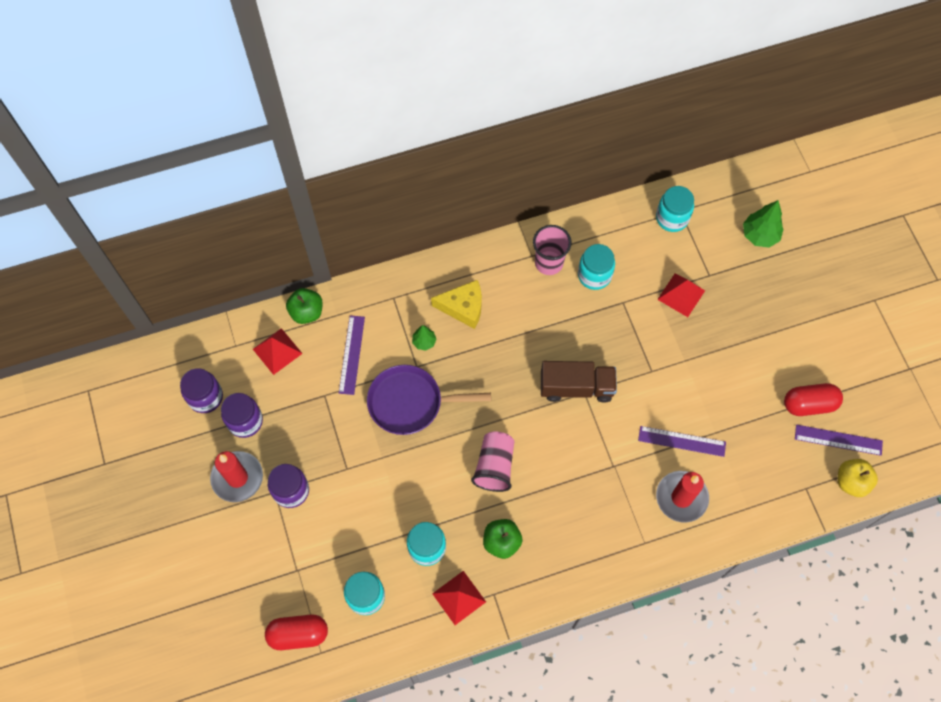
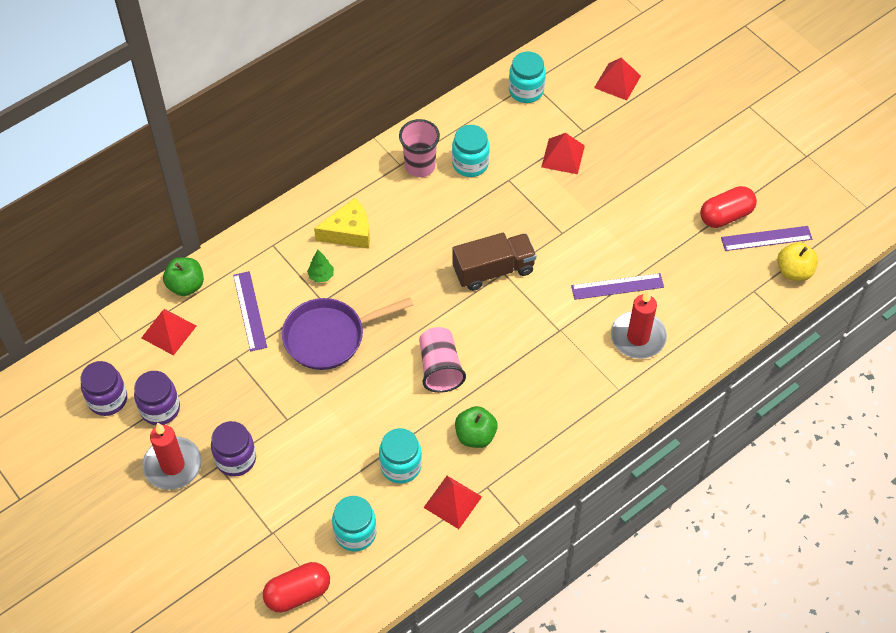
camera: 20 degrees left, 10 degrees down
(759, 235) = (617, 81): green tree -> red pyramid

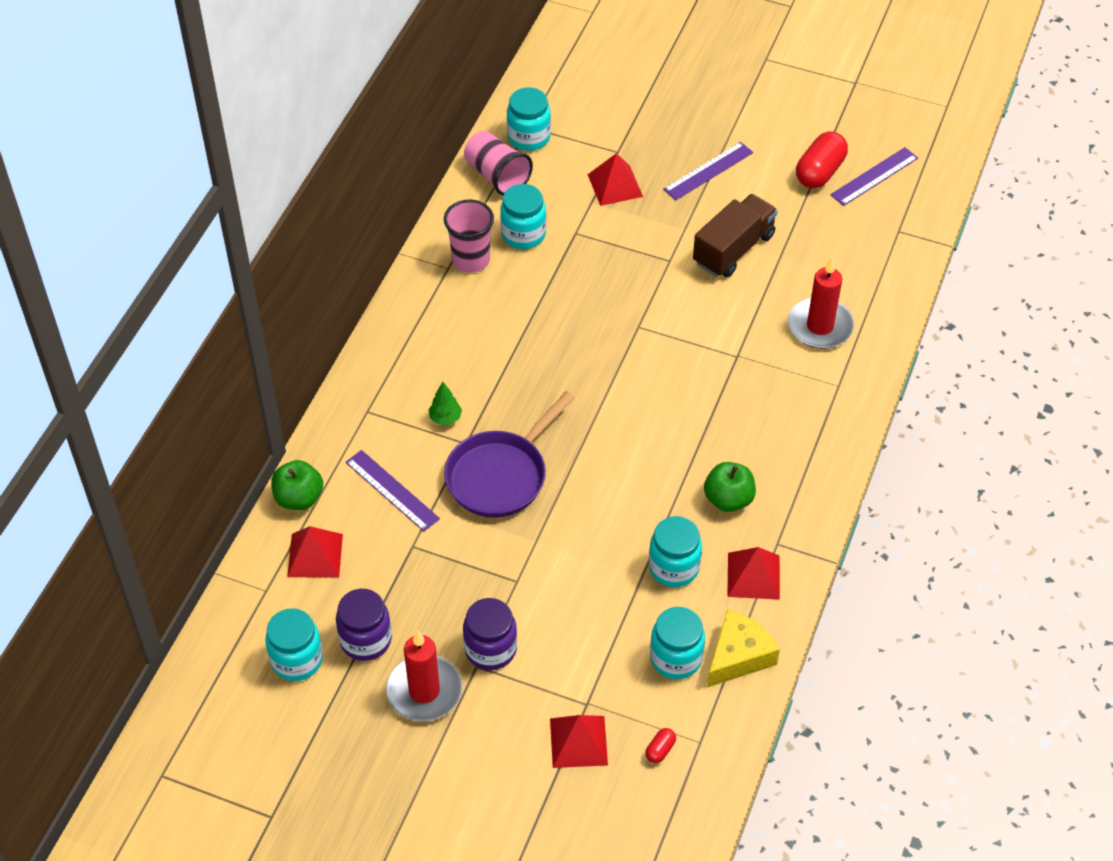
camera: 30 degrees left, 5 degrees down
(107, 399) = (297, 660): purple jar -> turquoise jar
(298, 593) = (660, 750): red capsule -> red capsule, size x0.46
(349, 232) = (443, 360): yellow cheese -> yellow cheese (738, 656)
(440, 368) = (642, 451): pink cup -> pink cup (497, 176)
(493, 270) = (626, 328): brown truck -> brown truck (733, 249)
(617, 81) = (617, 89): red pyramid -> red pyramid (578, 741)
(617, 286) = (763, 287): purple ruler -> purple ruler (708, 171)
(794, 271) = (923, 195): yellow apple -> none

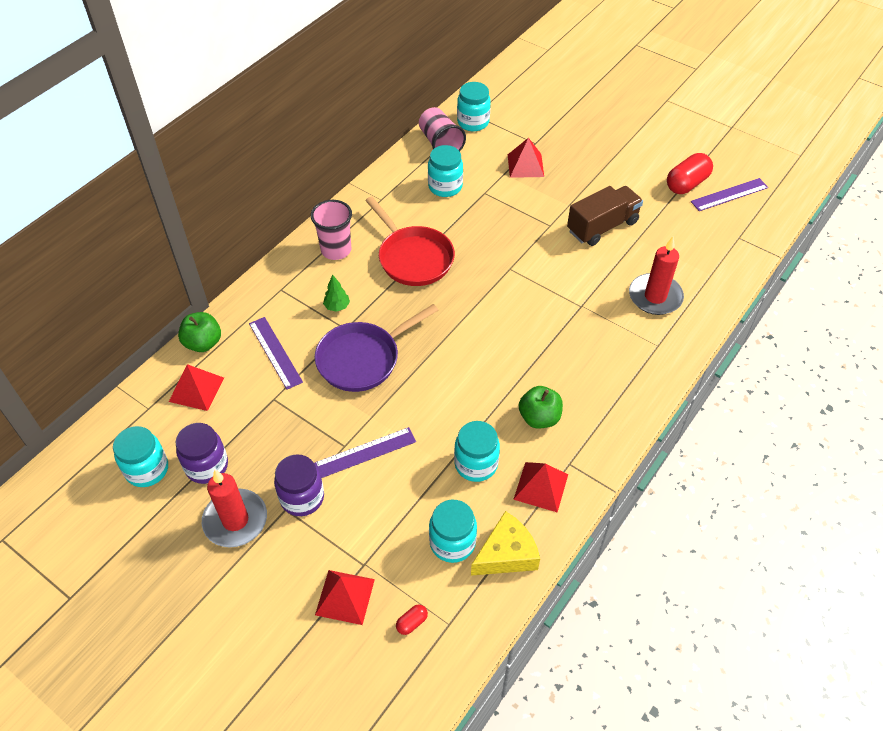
camera: 15 degrees right, 0 degrees up
(471, 260) = (400, 197): pink cup -> pink cup (336, 250)
(516, 337) = (413, 258): none -> red pan
(708, 171) = (599, 168): purple ruler -> purple ruler (365, 452)

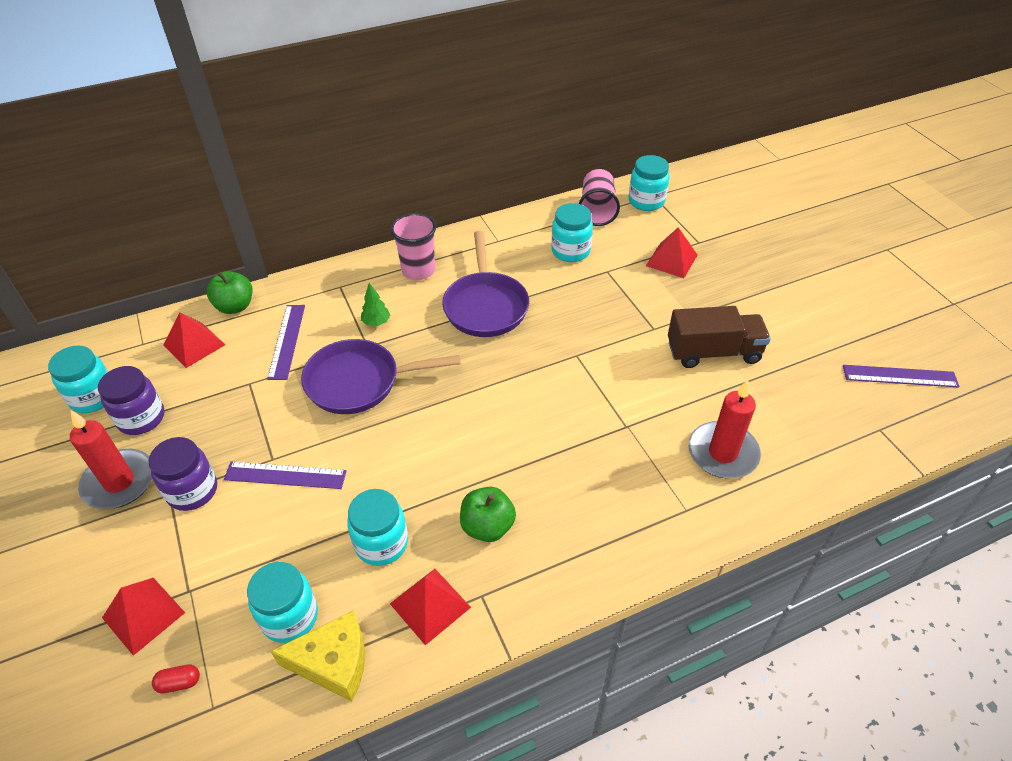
camera: 30 degrees right, 5 degrees down
(413, 258) = (485, 306): red pan -> purple pan
(686, 184) = (851, 344): red capsule -> none

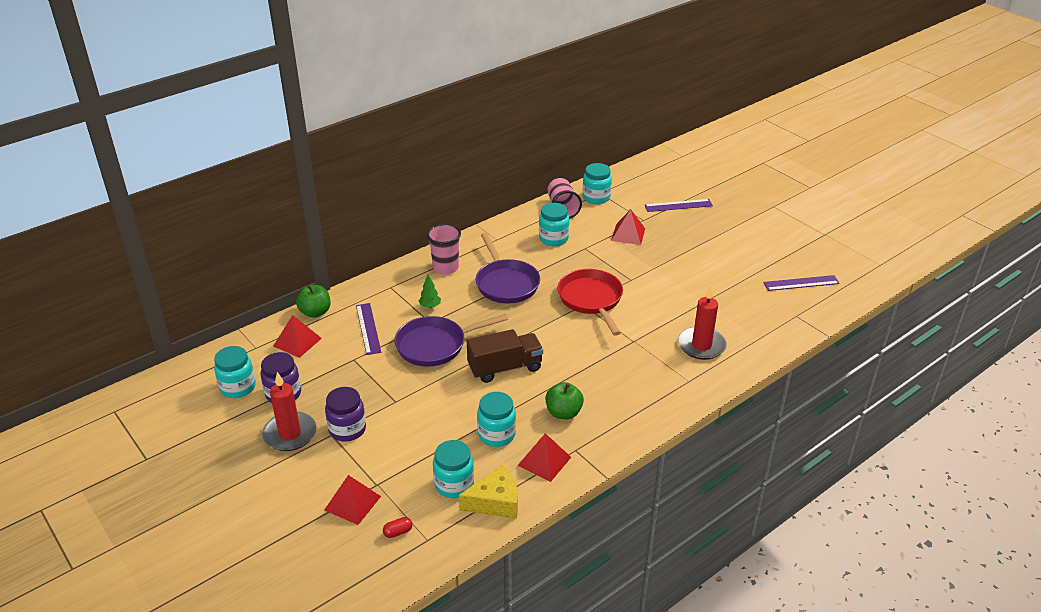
camera: 15 degrees left, 10 degrees down
(285, 475) = (410, 409): purple ruler -> purple ruler (678, 205)
(589, 350) = (591, 300): none -> red pan
(713, 352) = (676, 288): brown truck -> brown truck (505, 368)

